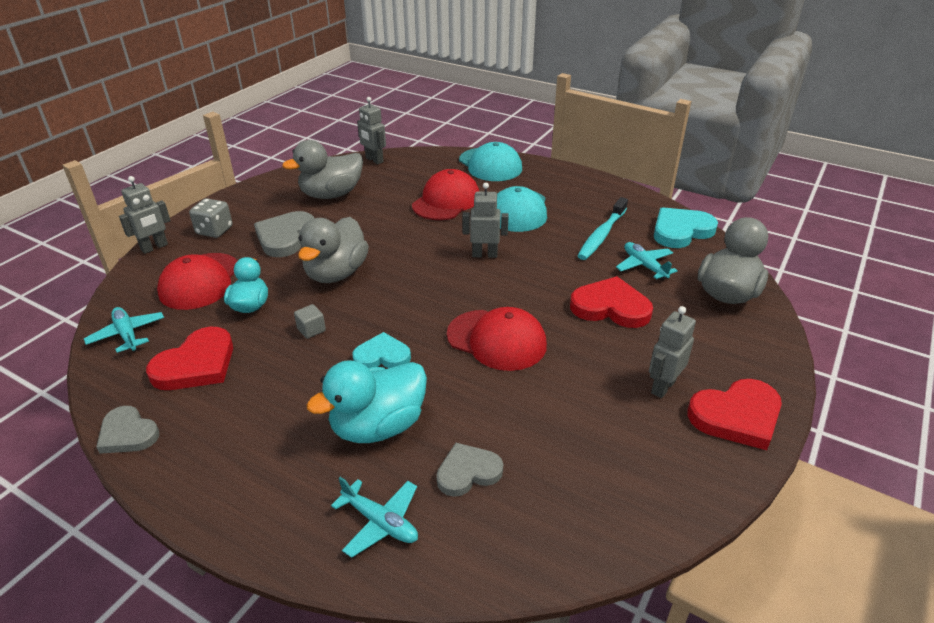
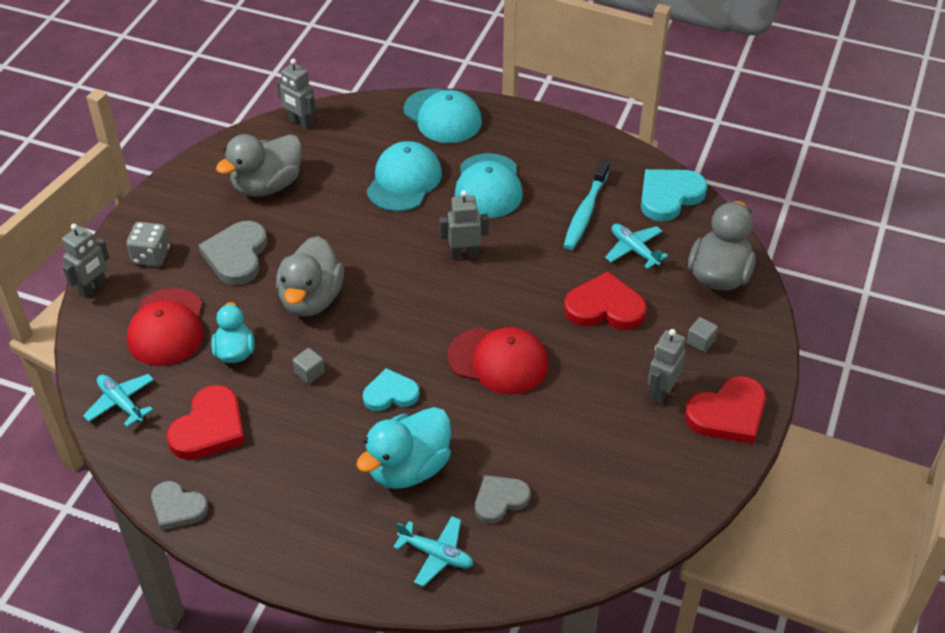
camera: 10 degrees left, 10 degrees up
(446, 201) = (404, 180): red cap -> turquoise cap
(707, 346) = (700, 342): none -> grey cube

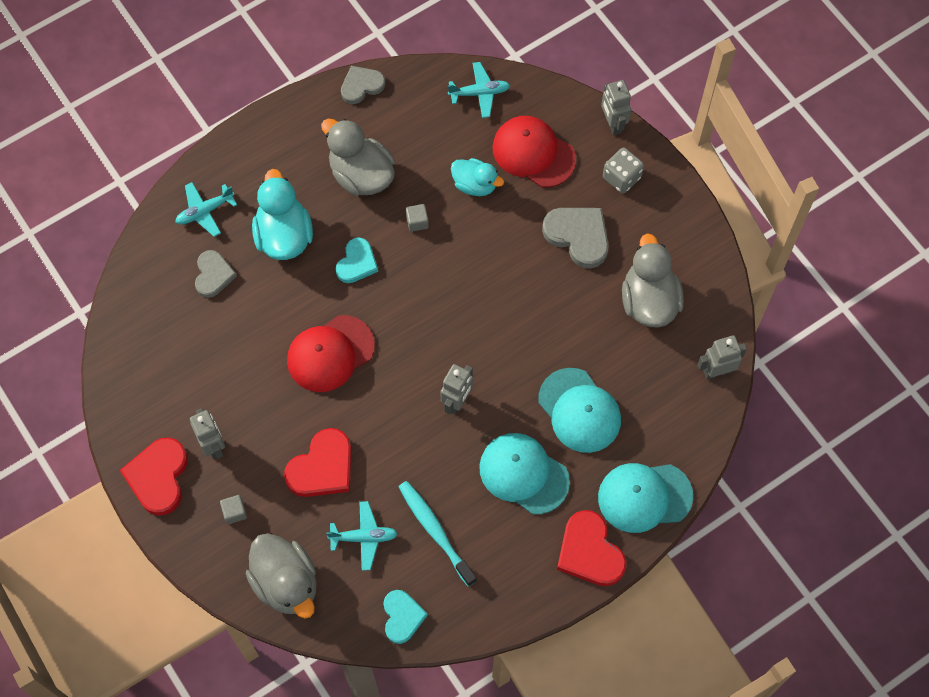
camera: 125 degrees right, 20 degrees up
(209, 428) = (415, 135): red heart -> red heart (589, 552)
(311, 299) = (491, 263): grey duck -> grey duck (361, 175)
(669, 196) = (402, 617): turquoise heart -> turquoise heart, size x0.66

